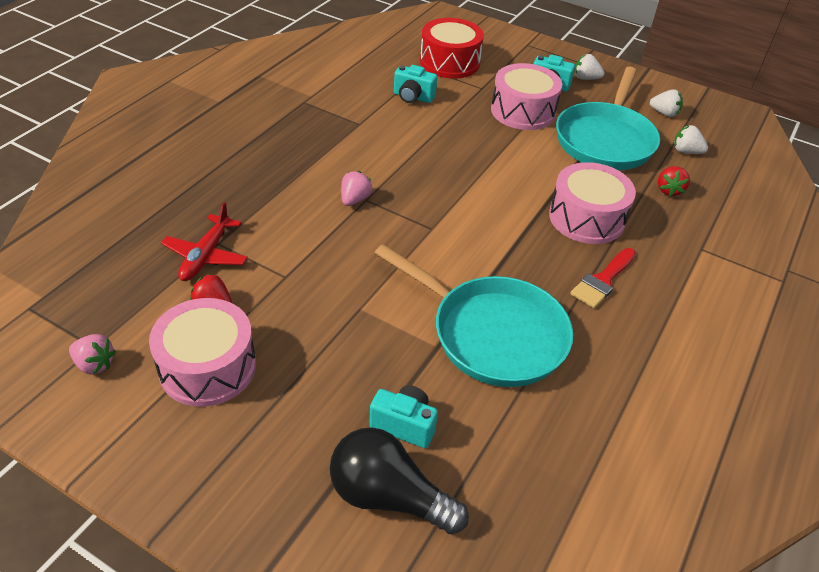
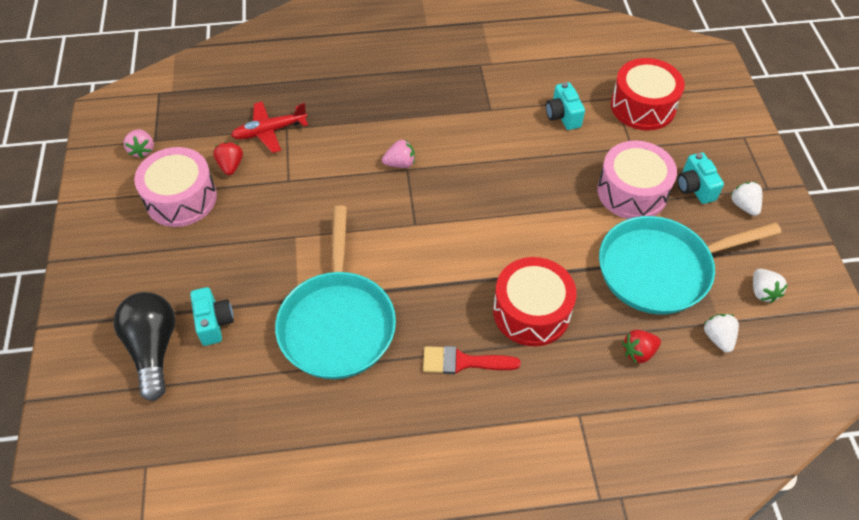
camera: 55 degrees right, 10 degrees up
(586, 218) = (531, 312): pink drum -> red drum

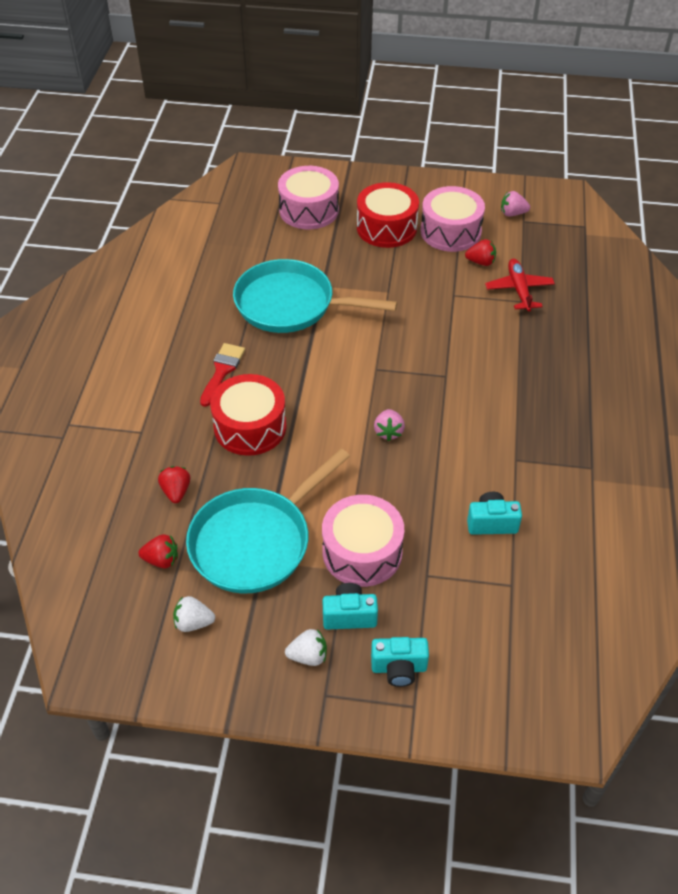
camera: 105 degrees right, 5 degrees down
(153, 349) = (309, 210): black light bulb -> pink drum
(214, 323) = (319, 240): turquoise camera -> turquoise camera (399, 668)
(400, 163) = (454, 372): pink strawberry -> pink strawberry (388, 432)
(642, 106) = (491, 610): red drum -> red drum (386, 228)
(660, 269) = (255, 541): turquoise pan -> turquoise pan turned 135 degrees counterclockwise
(718, 338) = (161, 560): white strawberry -> red strawberry

